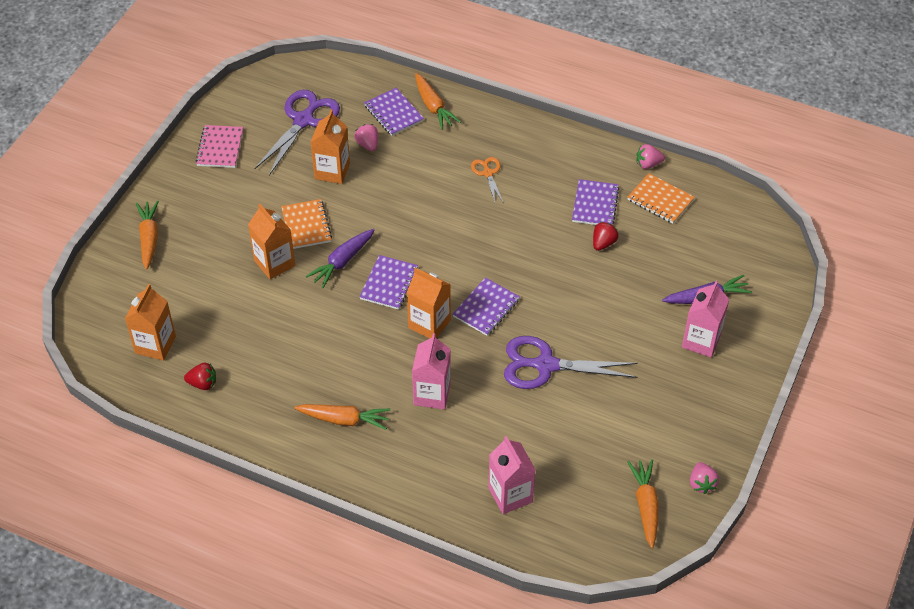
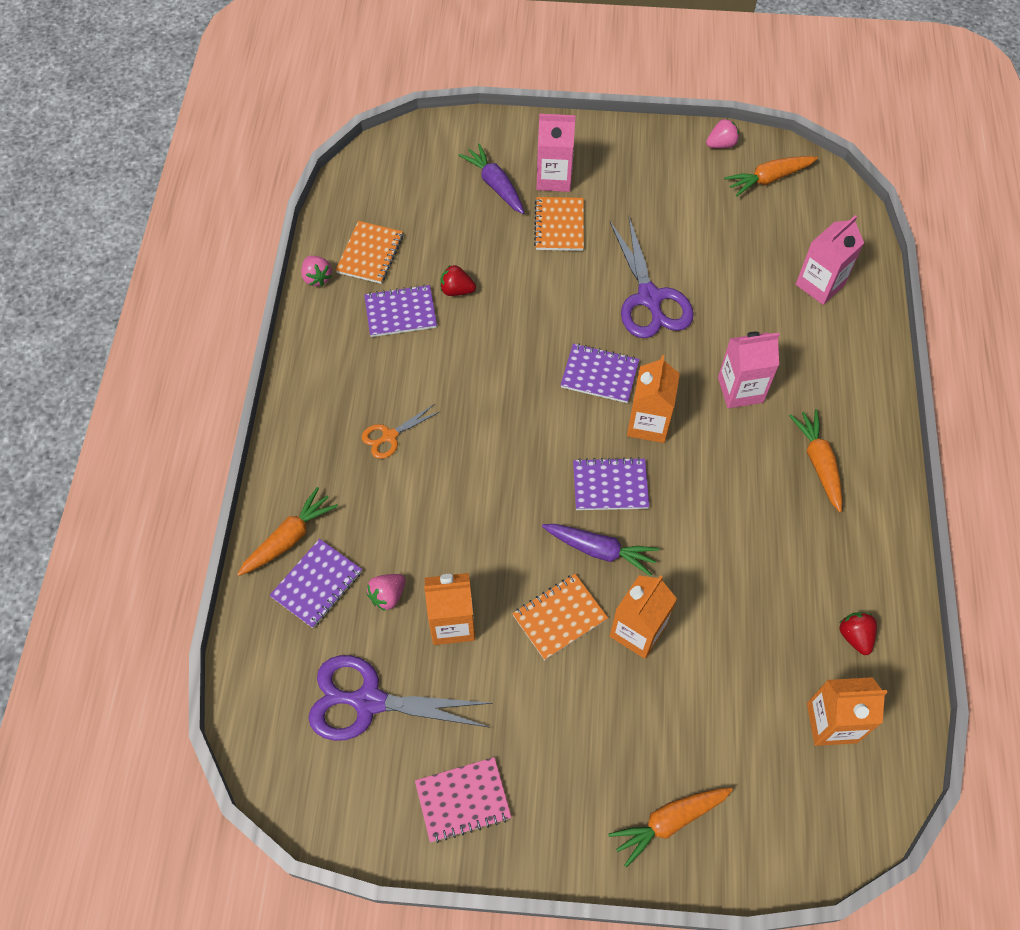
camera: 110 degrees left, 10 degrees up
(646, 328) = (559, 225): none -> orange notebook

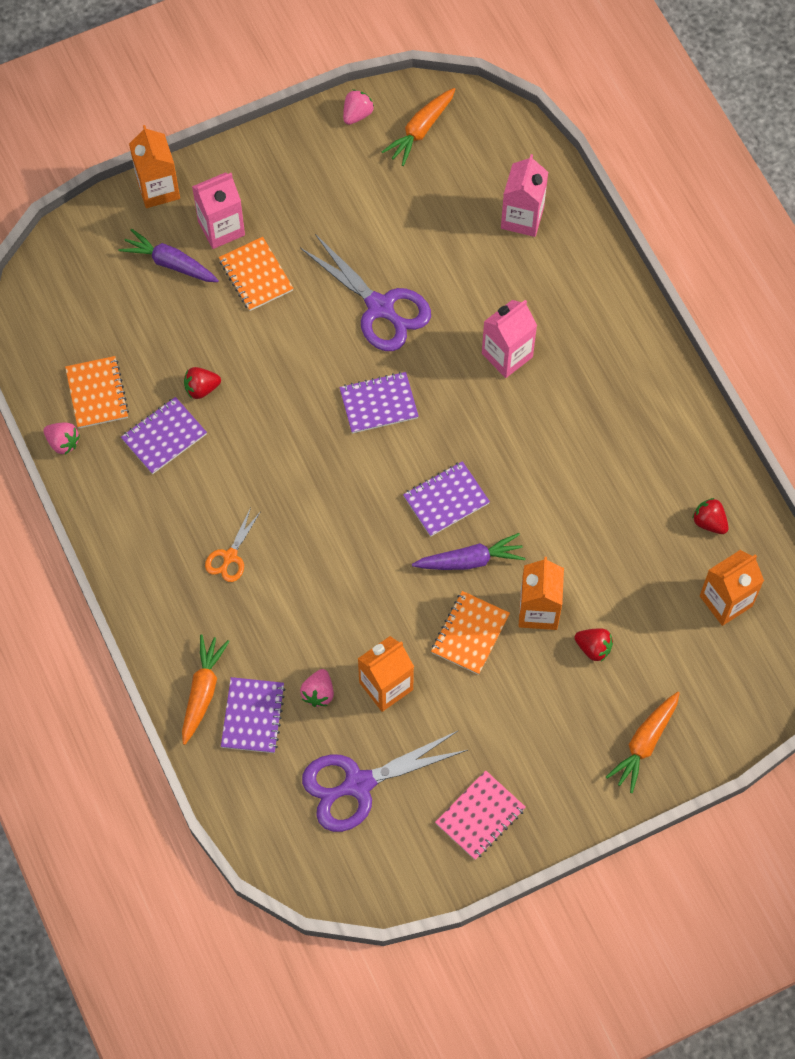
camera: 30 degrees left, 5 degrees up
(648, 423) = (446, 427): orange carton -> orange carton (158, 189)
(671, 696) = (593, 648): none -> red strawberry
(818, 462) = (606, 388): orange carrot -> none

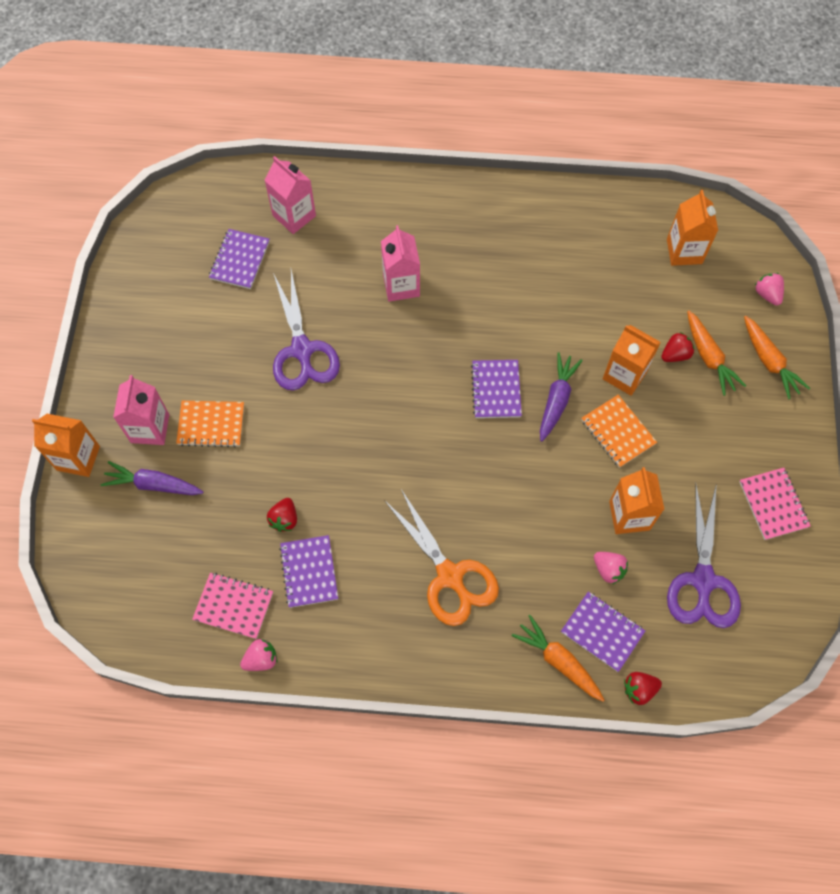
camera: 60 degrees left, 0 degrees up
(97, 393) = (234, 606): orange notebook -> pink notebook
(169, 263) = (153, 484): purple carrot -> purple carrot turned 45 degrees clockwise
(230, 556) = (450, 575): orange scissors -> orange scissors, size x1.94
(357, 114) = (123, 278): pink strawberry -> pink strawberry (767, 294)
(378, 404) = (384, 394): purple notebook -> purple notebook (239, 260)
(380, 307) = (302, 350): purple scissors -> purple scissors turned 90 degrees clockwise
(420, 131) = (171, 243): orange carrot -> orange carrot (709, 357)
(709, 522) = (617, 229): red strawberry -> red strawberry (639, 689)

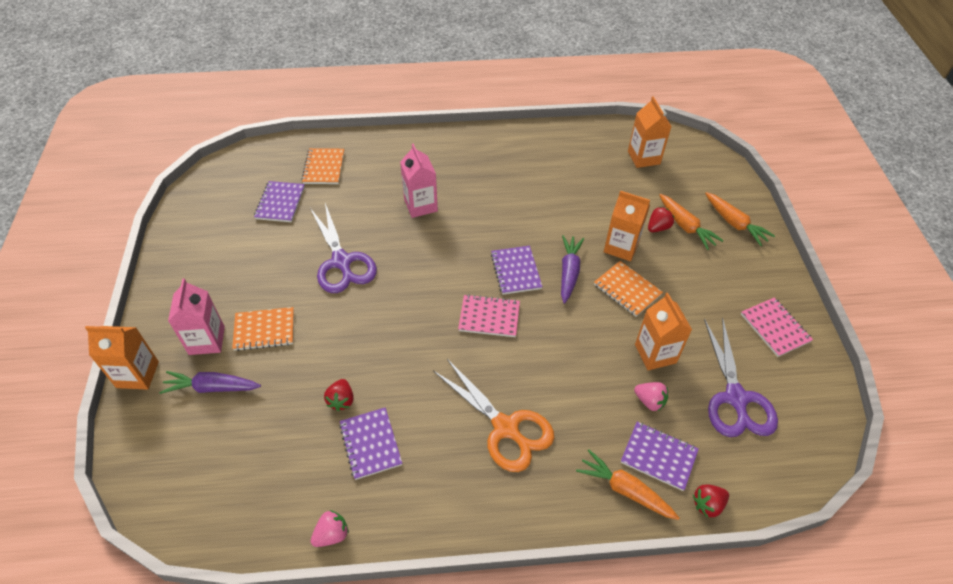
camera: 10 degrees left, 15 degrees down
(234, 606) = (299, 487): pink notebook -> pink notebook (489, 317)
(294, 216) = (324, 167): pink carton -> orange notebook
(767, 294) = (717, 178): pink strawberry -> none

